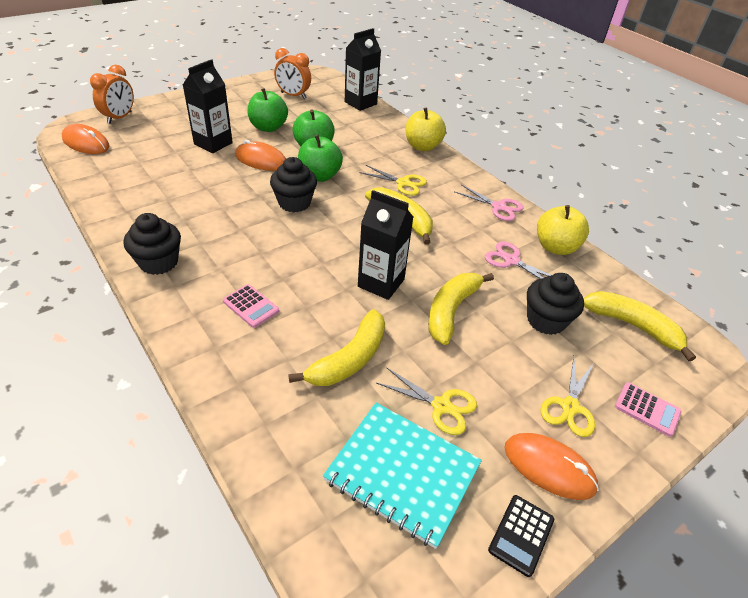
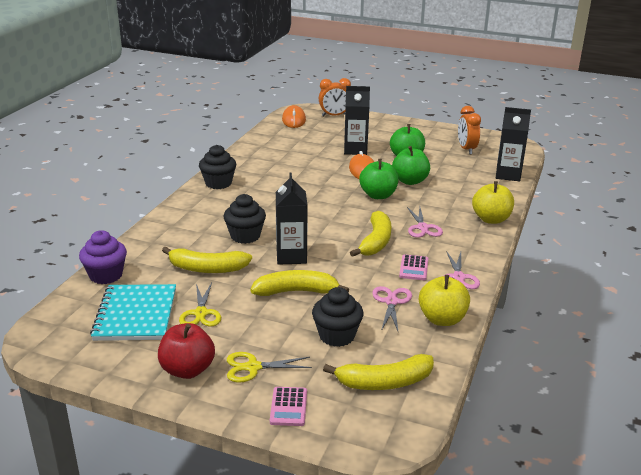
camera: 60 degrees right, 15 degrees down
(251, 306) = (215, 222): pink calculator -> pink calculator (413, 268)
(279, 469) = (106, 275): none -> purple cupcake
(294, 203) = (333, 198): black cupcake -> black cupcake (245, 236)
(403, 183) = (423, 228): yellow scissors -> pink scissors
(521, 535) = (125, 370): black calculator -> none
(549, 467) = (187, 370): orange mouse -> red apple
(632, 326) = (385, 382): yellow banana -> yellow banana turned 75 degrees clockwise

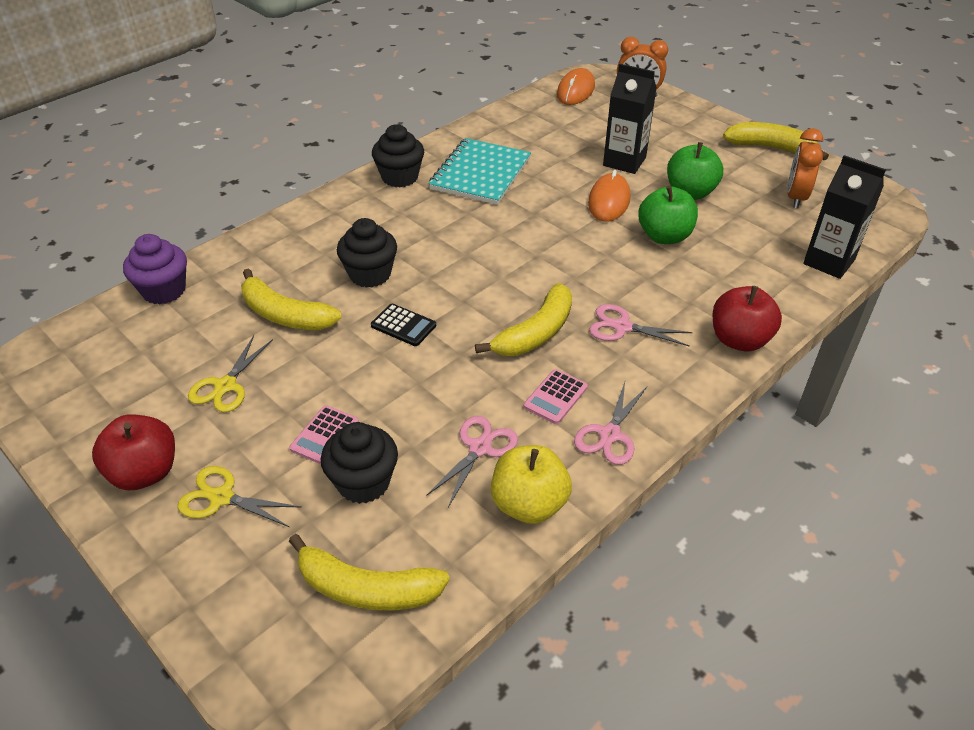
camera: 25 degrees right, 15 degrees up
(135, 315) = (151, 363): turquoise notebook -> turquoise notebook (480, 174)
(288, 407) = (216, 581): pink calculator -> pink calculator (324, 435)
(291, 256) = (403, 325): black carton -> black calculator
(296, 291) = (366, 388): yellow banana -> yellow banana (771, 148)
(378, 195) = (599, 251): green apple -> none
(423, 228) = (622, 327): pink scissors -> pink scissors turned 90 degrees clockwise
(491, 219) = (739, 340): yellow apple -> red apple

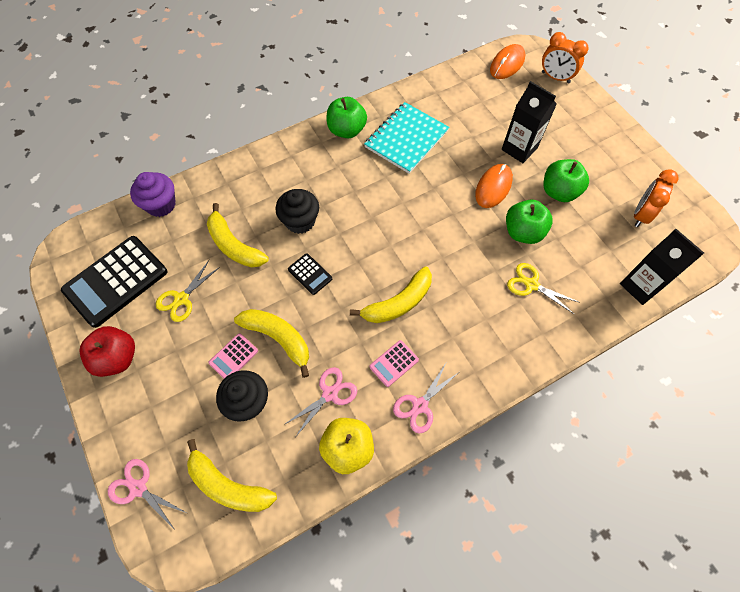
camera: 15 degrees right, 20 degrees up
(118, 385) = (116, 281): none -> black calculator
(221, 498) = (158, 390): yellow scissors -> yellow scissors (531, 285)
(400, 177) = (346, 130): black cupcake -> green apple
(622, 327) = (461, 312): pink scissors -> pink scissors (138, 488)
(739, 340) = (542, 345): red apple -> none
(771, 148) = (641, 158): yellow banana -> yellow banana (278, 338)

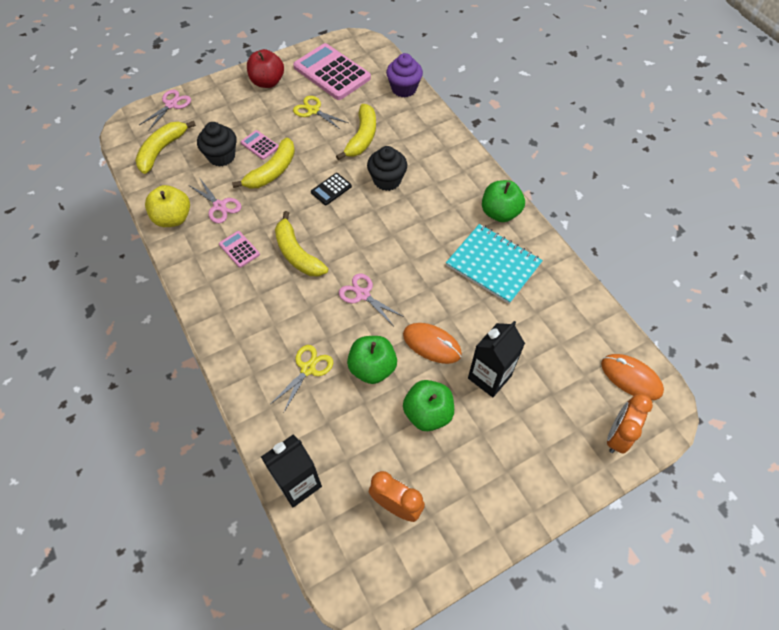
camera: 90 degrees right, 5 degrees down
(116, 281) = (332, 72): black calculator -> pink calculator
(234, 245) = (362, 137): yellow banana -> yellow banana turned 150 degrees clockwise
(420, 405) = (199, 267): pink scissors -> pink scissors (363, 295)

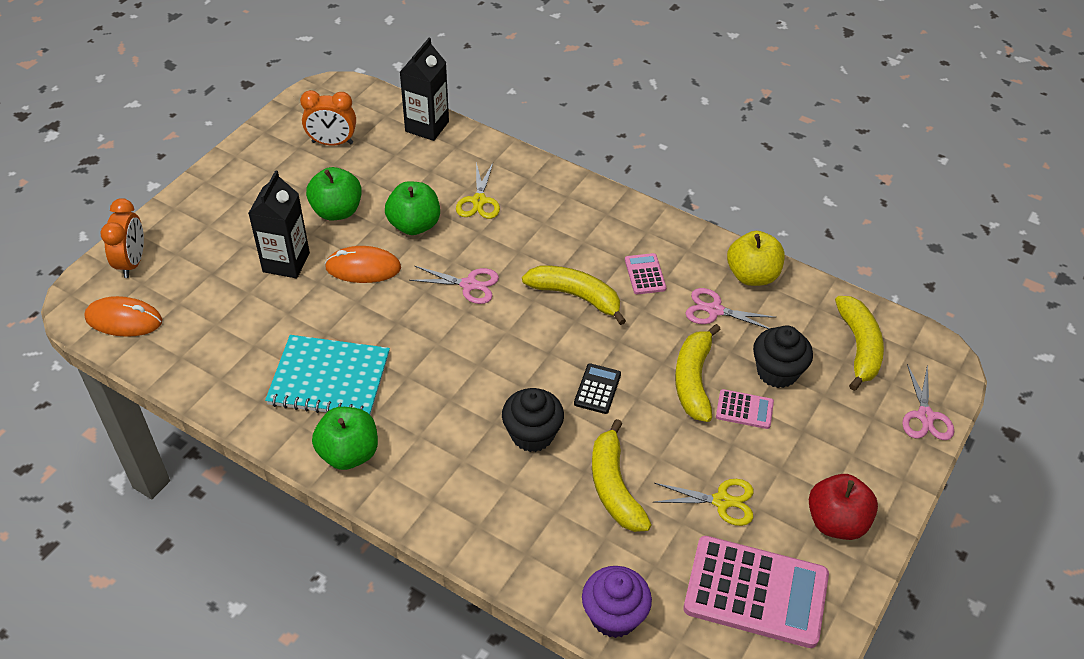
camera: 150 degrees right, 10 degrees down
(239, 249) = (645, 274): pink calculator -> pink calculator turned 120 degrees counterclockwise

